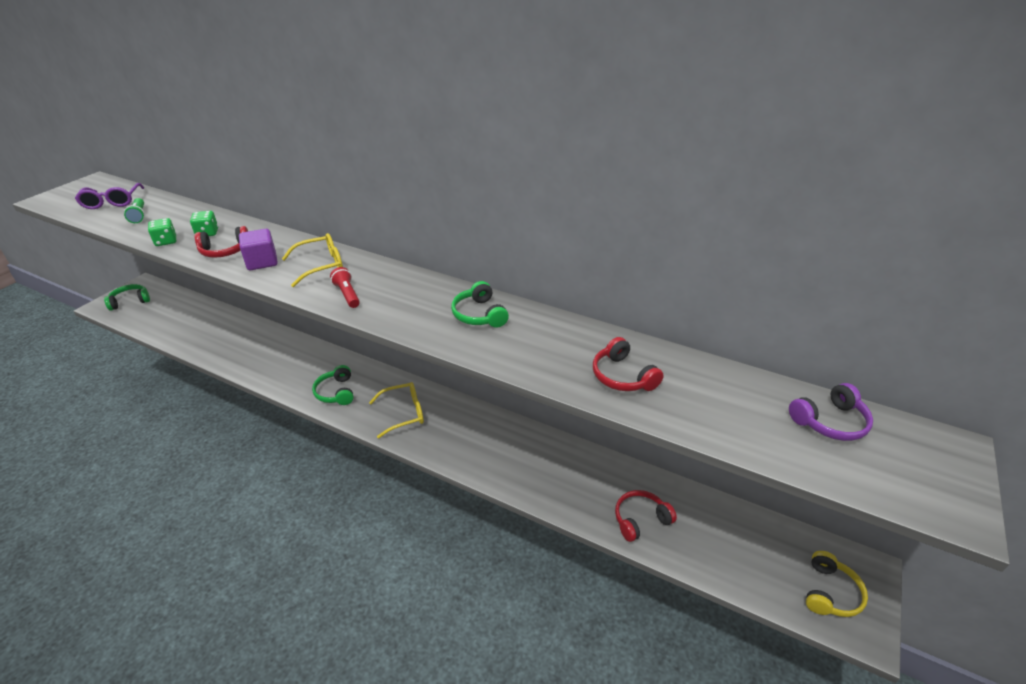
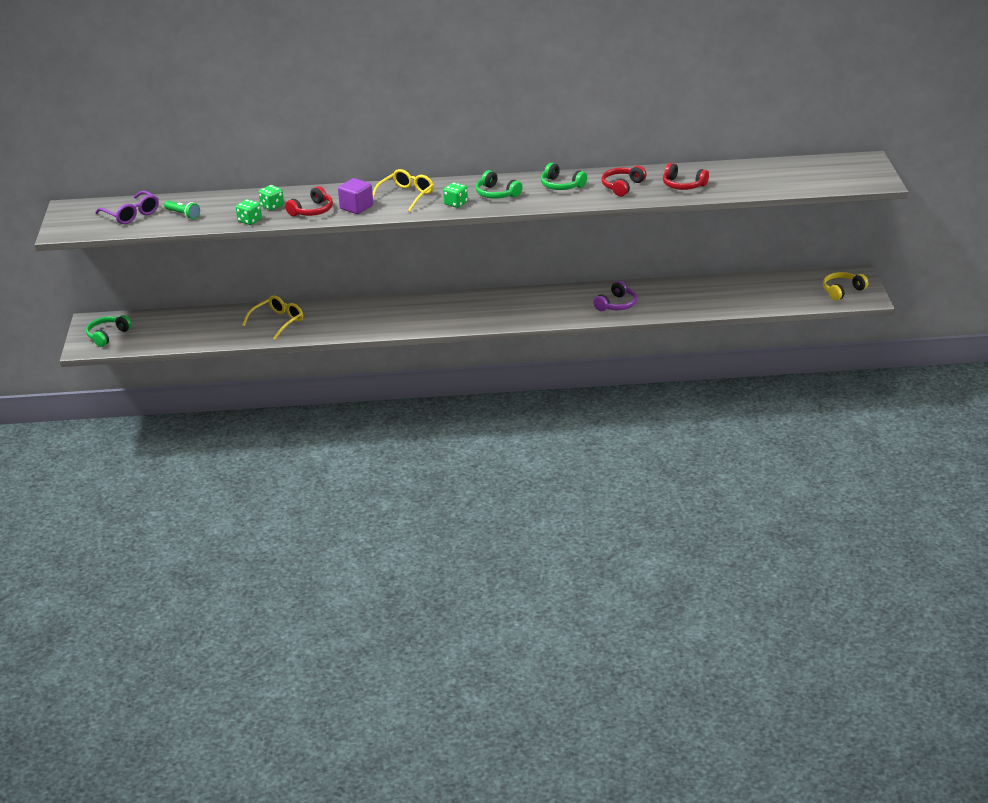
camera: 30 degrees left, 5 degrees down
(336, 392) = (415, 319): green headphones -> green headphones (496, 194)
(347, 294) = (456, 203): red flashlight -> green dice
(404, 413) = (488, 311): yellow glasses -> yellow glasses (278, 322)
(640, 520) = (712, 301): red headphones -> red headphones (622, 186)
(830, 422) = (805, 169): purple headphones -> purple headphones (616, 304)
(830, 592) = (842, 291): yellow headphones -> yellow headphones turned 120 degrees counterclockwise

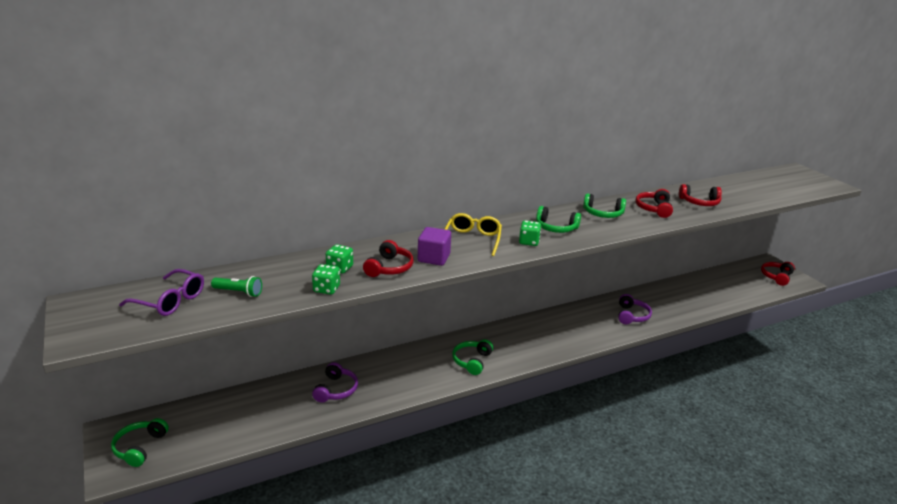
camera: 25 degrees left, 5 degrees down
(278, 322) = (336, 390): yellow glasses -> purple headphones
(414, 319) = (472, 361): none -> green headphones
(842, 291) = (776, 277): yellow headphones -> red headphones

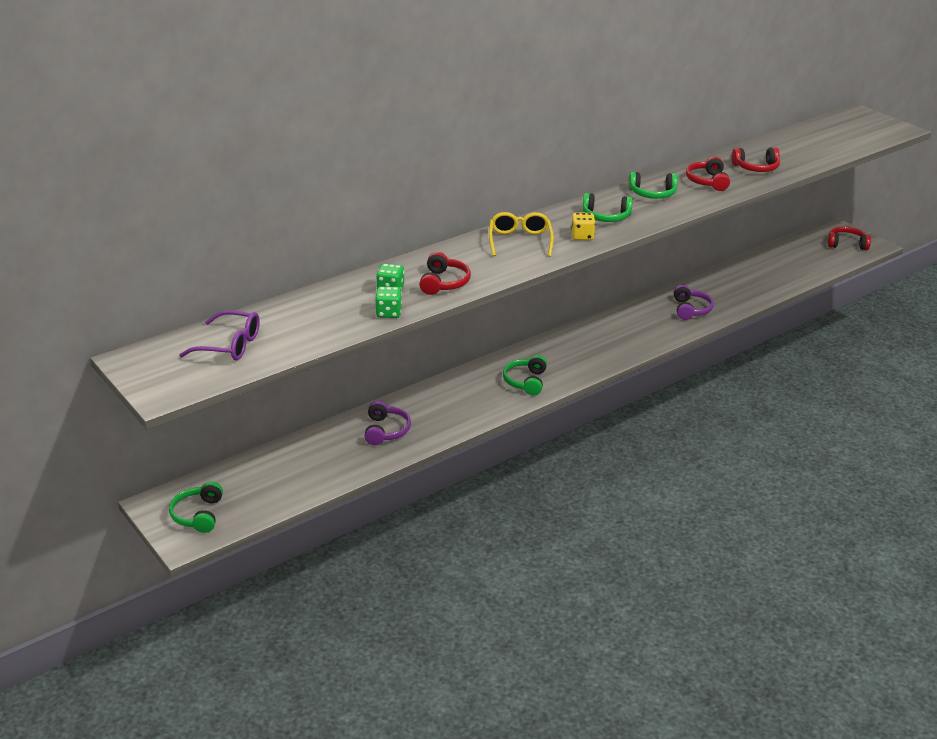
camera: 10 degrees left, 5 degrees up
(238, 292) = (297, 328): green flashlight -> none
(434, 258) = (486, 266): purple cube -> none
(529, 242) = (582, 236): green dice -> yellow dice
(776, 277) = (846, 244): red headphones -> red headphones turned 75 degrees clockwise

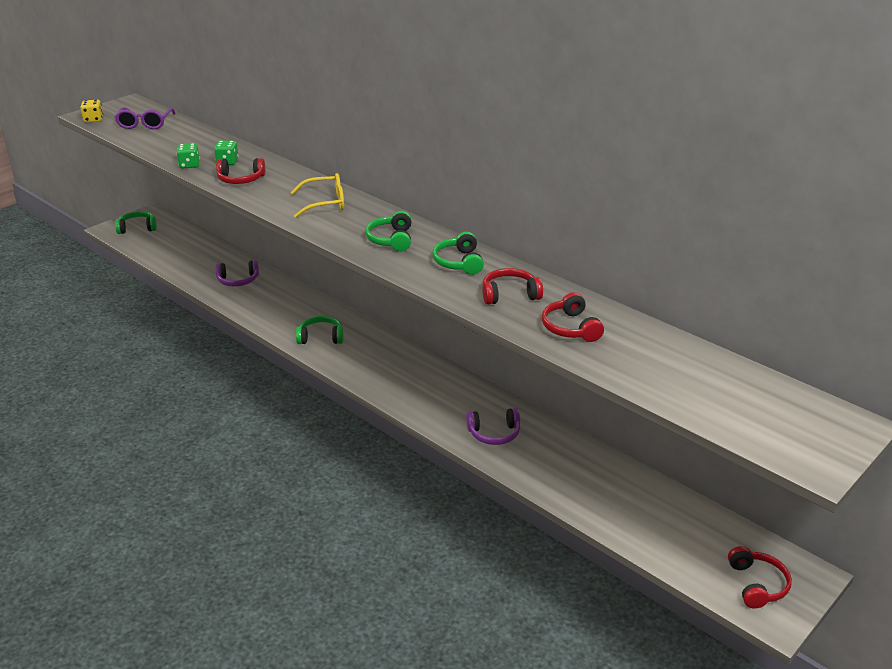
camera: 80 degrees right, 0 degrees up
(582, 236) = (343, 230): yellow dice -> yellow dice (93, 119)

